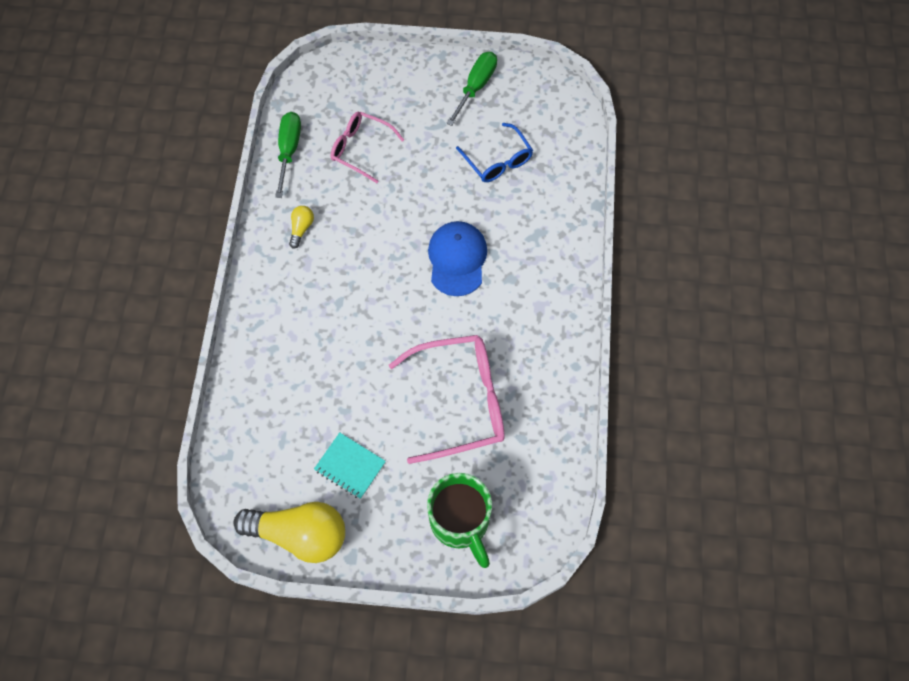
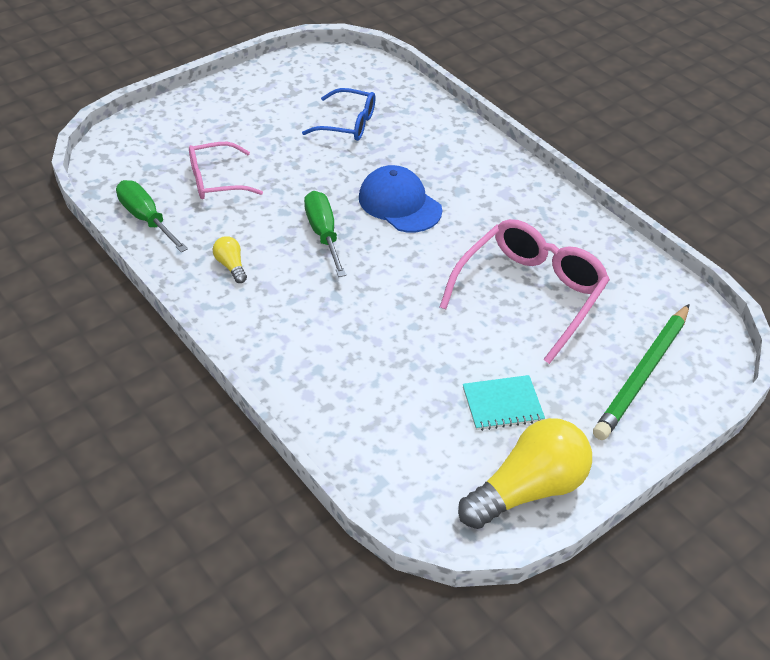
camera: 45 degrees left, 20 degrees down
(460, 522) = (642, 374): green mug -> green pencil
(476, 87) = (267, 89): green screwdriver -> green screwdriver (323, 234)

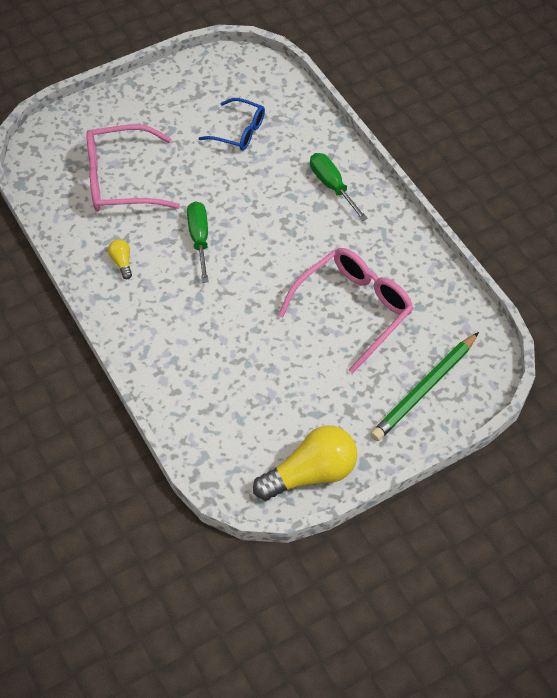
camera: 10 degrees right, 10 degrees up
(146, 219) = (61, 213): green screwdriver -> green screwdriver (332, 186)
(217, 180) = (122, 180): pink glasses -> pink glasses, size x1.65
(399, 204) = (266, 215): blue cap -> none
(502, 404) = (308, 403): turquoise notebook -> none

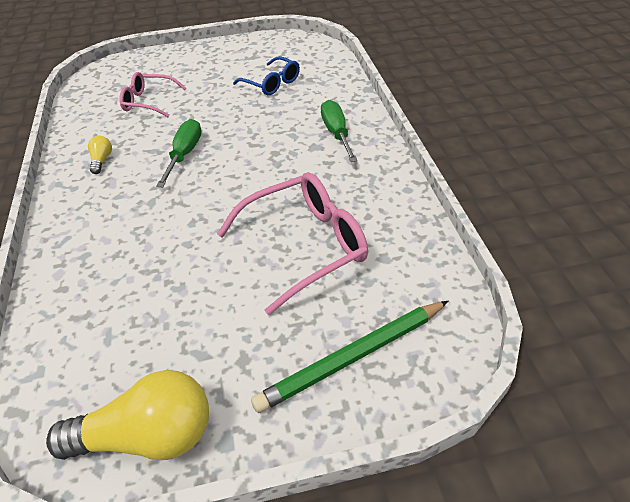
camera: 20 degrees right, 10 degrees down
(122, 180) = (149, 102): pink glasses -> pink glasses, size x0.61

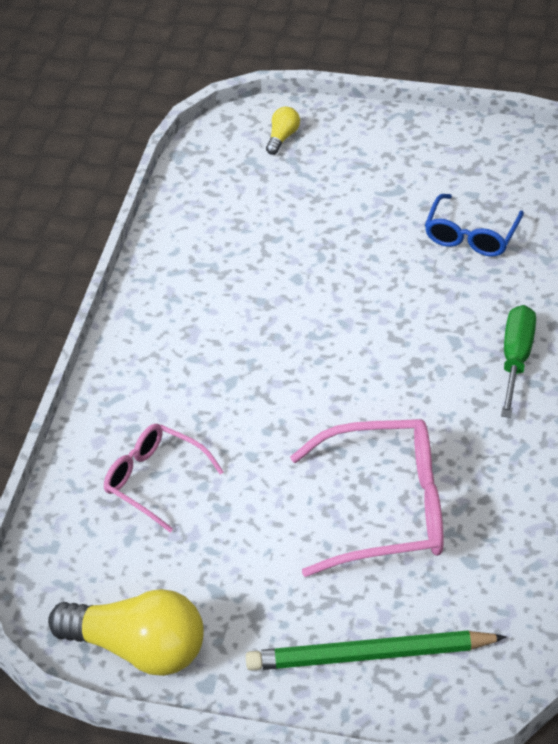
camera: 25 degrees right, 0 degrees up
(102, 160) = (191, 294): yellow light bulb -> yellow light bulb (282, 137)
(149, 102) = (285, 211): pink glasses -> pink glasses (155, 481)
(184, 154) = (298, 322): green screwdriver -> none
(271, 83) = (471, 235): blue glasses -> blue glasses turned 45 degrees clockwise

